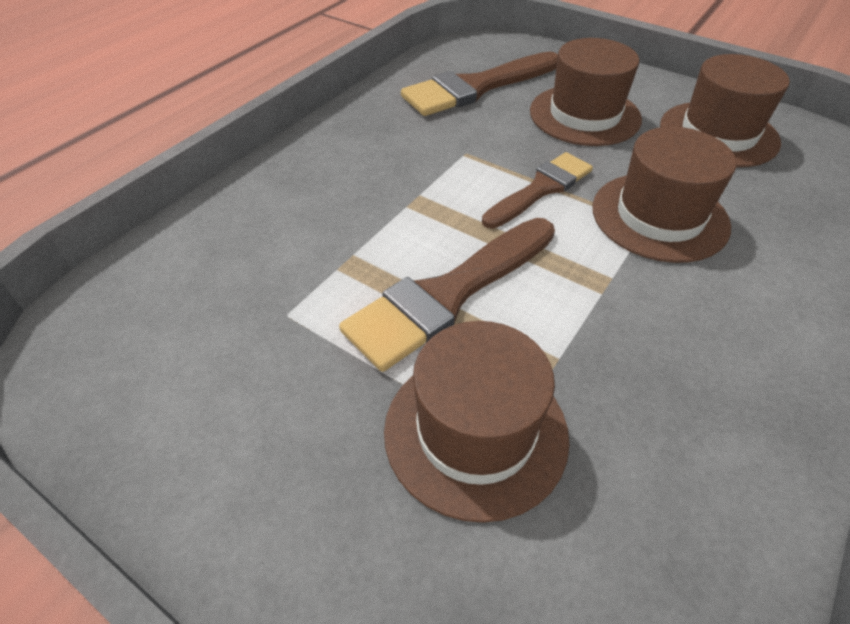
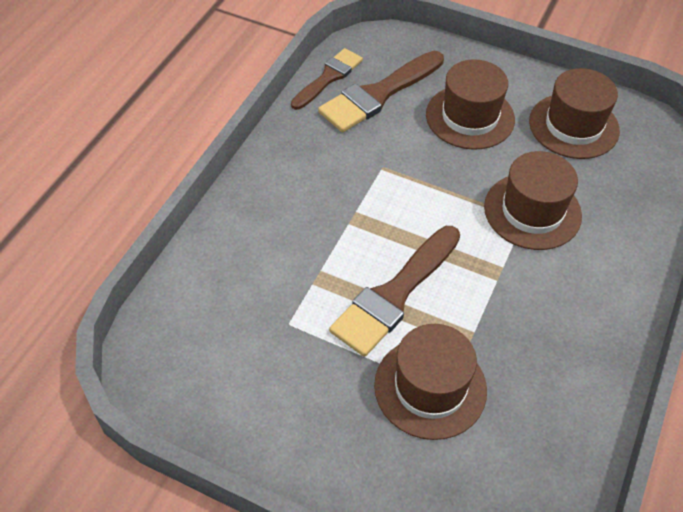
camera: 10 degrees left, 5 degrees up
(541, 189) = (445, 196): brown brush -> brown brush (328, 77)

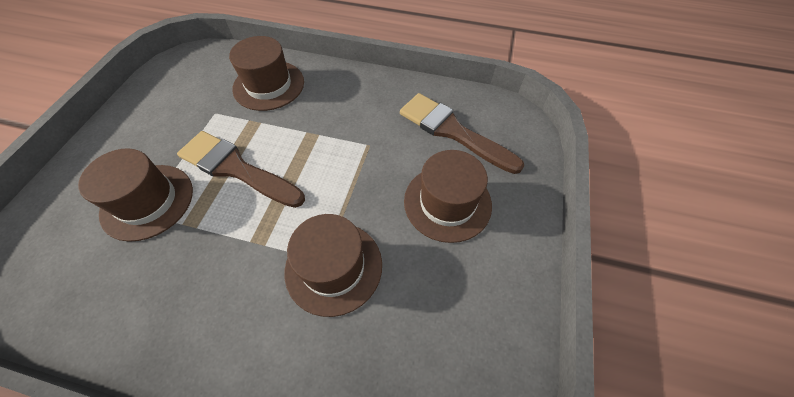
camera: 80 degrees right, 5 degrees up
(328, 77) = (461, 98): brown brush -> none
(573, 126) = (465, 305): brown hat -> brown hat (269, 85)

